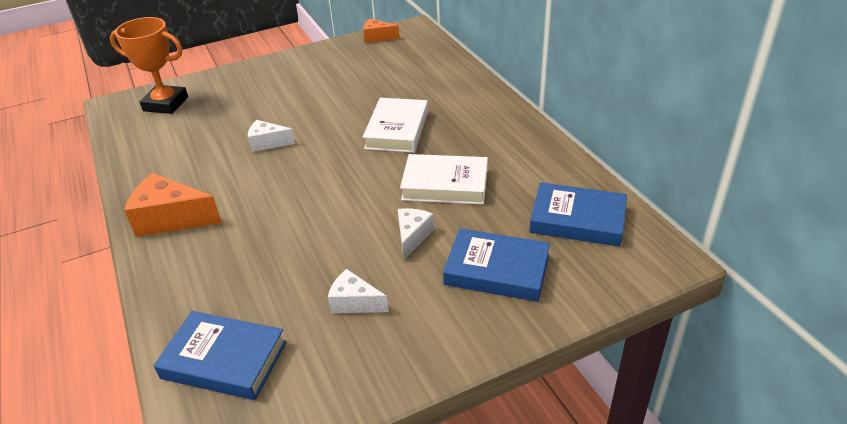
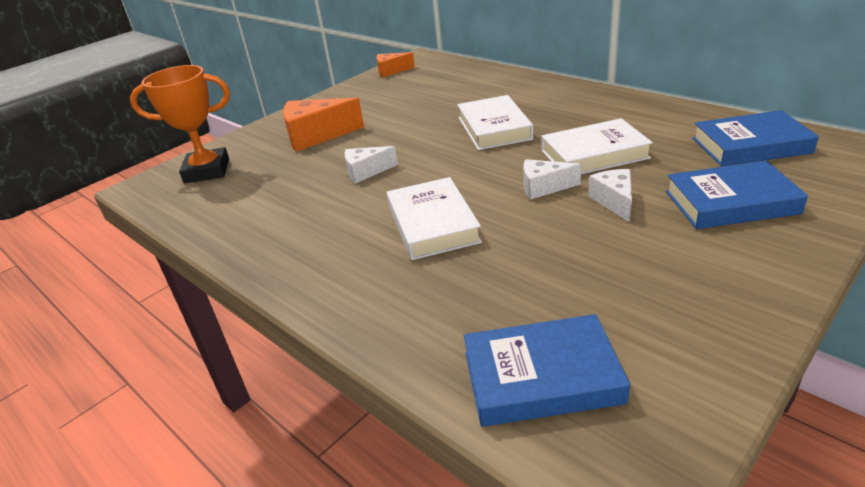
camera: 20 degrees left, 5 degrees down
(171, 219) = (321, 265): orange cheese -> orange cheese (316, 136)
(269, 210) = (432, 224): none -> white book
(354, 302) = (625, 273): white cheese -> white cheese (543, 187)

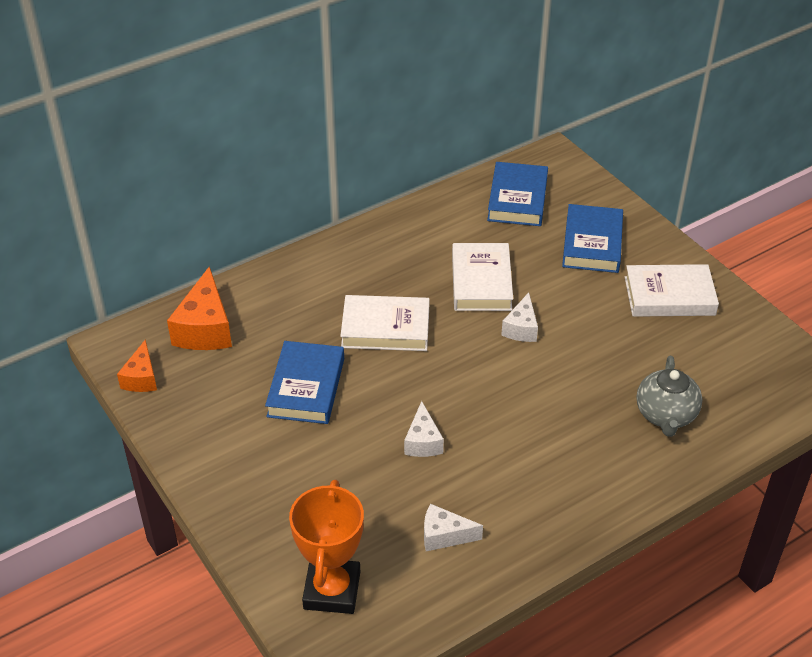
camera: 80 degrees left, 10 degrees up
(316, 136) = (302, 476): orange cheese -> orange cheese (205, 328)
(432, 224) = (547, 410): white book -> white book (669, 296)
(461, 308) = (666, 415): none -> grey teapot
(541, 377) = (743, 393): blue book -> blue book (306, 387)
(614, 201) = (563, 297): white cheese -> white cheese (444, 536)

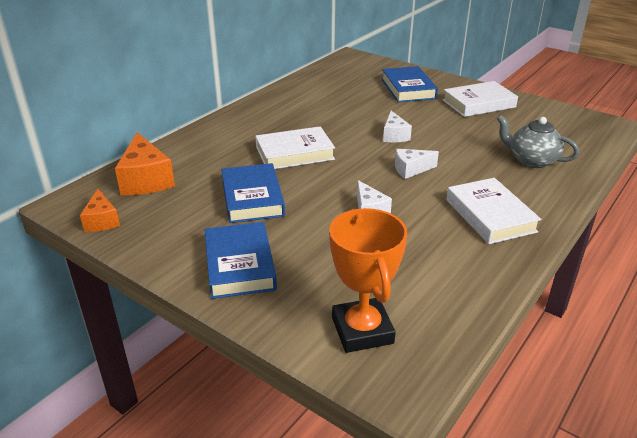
camera: 20 degrees left, 10 degrees down
(444, 536) = (431, 266): white cheese -> white cheese (411, 169)
(481, 282) = (348, 118): white book -> white book (490, 215)
(517, 199) = (342, 77): blue book -> blue book (240, 265)
(666, 415) = (531, 160): grey teapot -> grey teapot turned 135 degrees clockwise

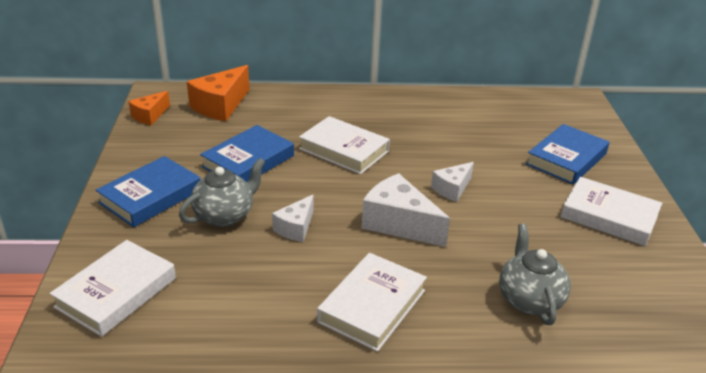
camera: 50 degrees right, 0 degrees up
(315, 236) = (225, 215): none -> grey teapot
(362, 330) = (116, 292): orange trophy -> white book
(411, 169) = (399, 224): white cheese -> white cheese, size x1.69

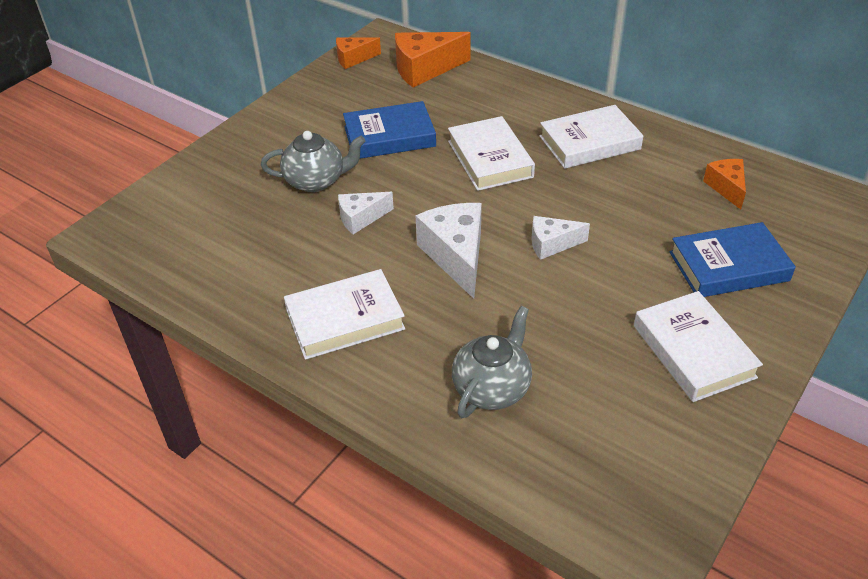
camera: 40 degrees right, 10 degrees up
(116, 292) = (174, 212): white book -> white book (589, 143)
(151, 196) = (277, 139): blue book -> none
(510, 115) = (726, 188): none -> orange cheese

